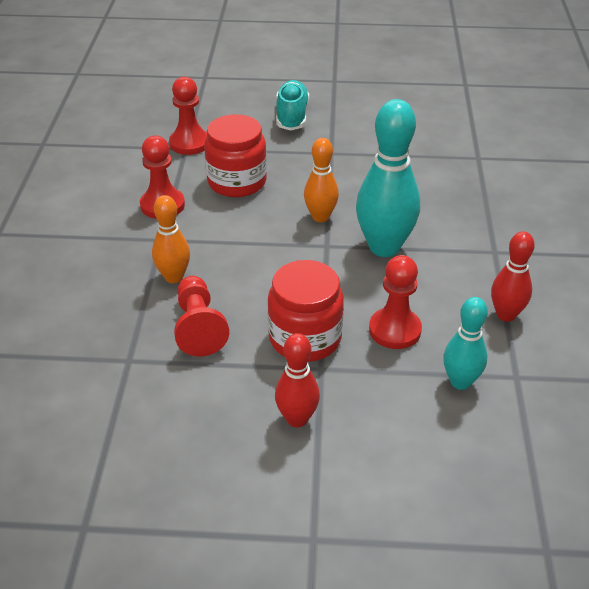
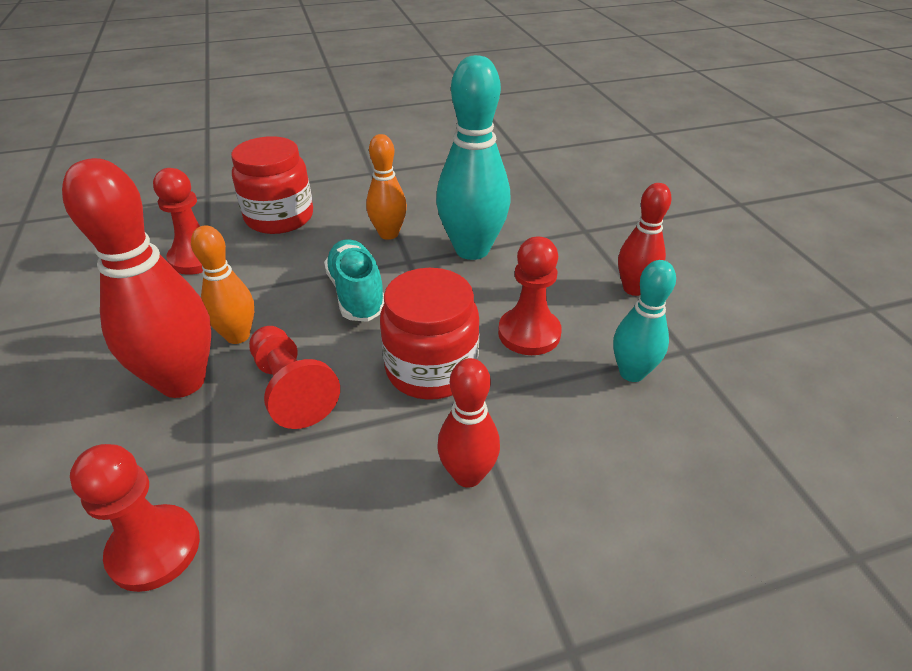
camera: 20 degrees left, 0 degrees up
(126, 302) = (182, 381): none -> red bowling pin
(189, 143) = (210, 190): red pawn -> red pawn (154, 549)
(292, 116) = (316, 147): turquoise shoe -> turquoise shoe (357, 294)

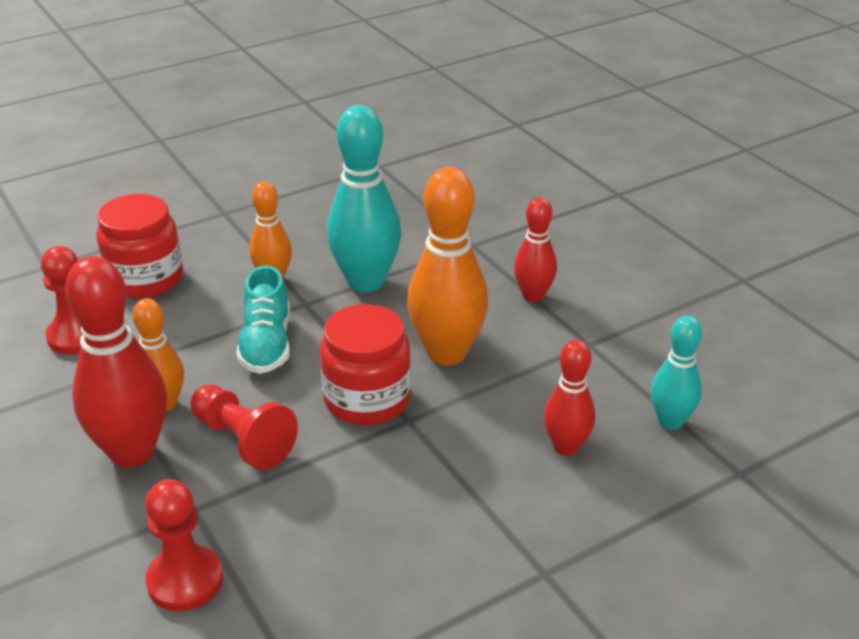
camera: 15 degrees left, 5 degrees down
(357, 294) = (266, 344): turquoise shoe -> turquoise shoe turned 150 degrees counterclockwise
(468, 475) = (429, 476): red bowling pin -> red bowling pin (566, 447)
(529, 333) = (447, 353): red pawn -> orange bowling pin
(632, 373) = (547, 371): turquoise bowling pin -> turquoise bowling pin (670, 421)

